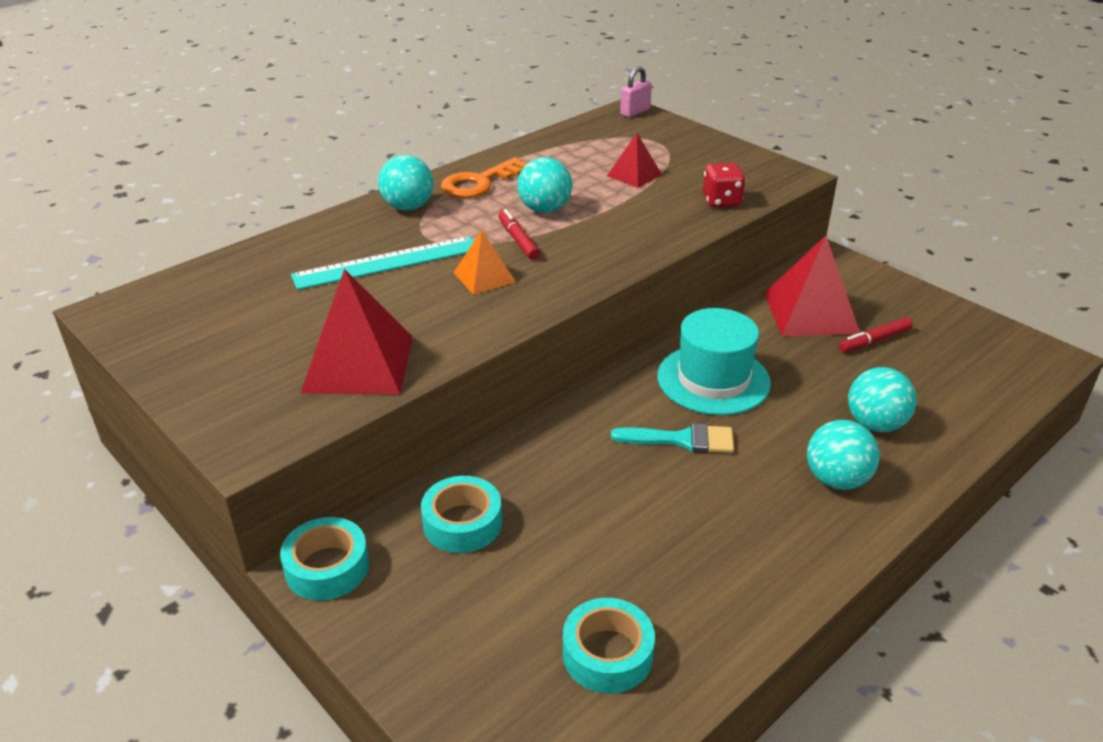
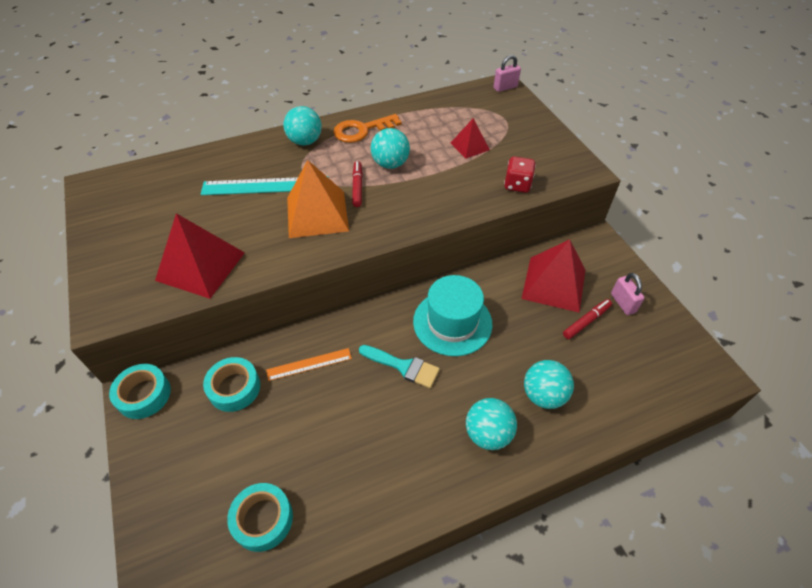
camera: 20 degrees right, 15 degrees up
(484, 277) = (317, 214): orange pyramid -> orange pyramid, size x1.81
(552, 469) = (309, 364): none -> orange ruler
(874, 341) = (586, 321): red marker -> red marker turned 150 degrees clockwise
(903, 314) = (622, 303): none -> pink padlock

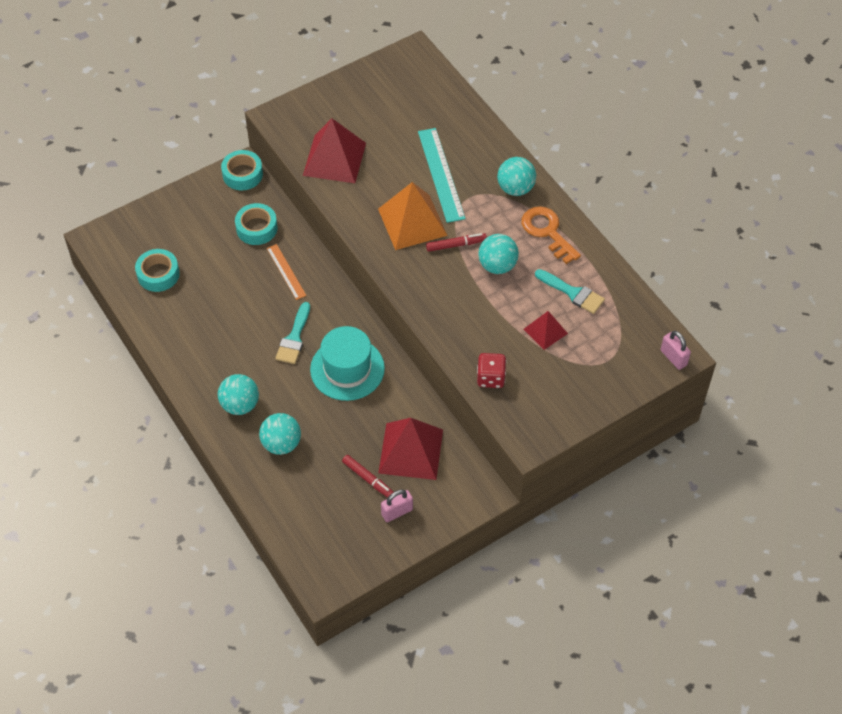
camera: 80 degrees right, 5 degrees up
(432, 126) = (573, 293): none -> turquoise brush

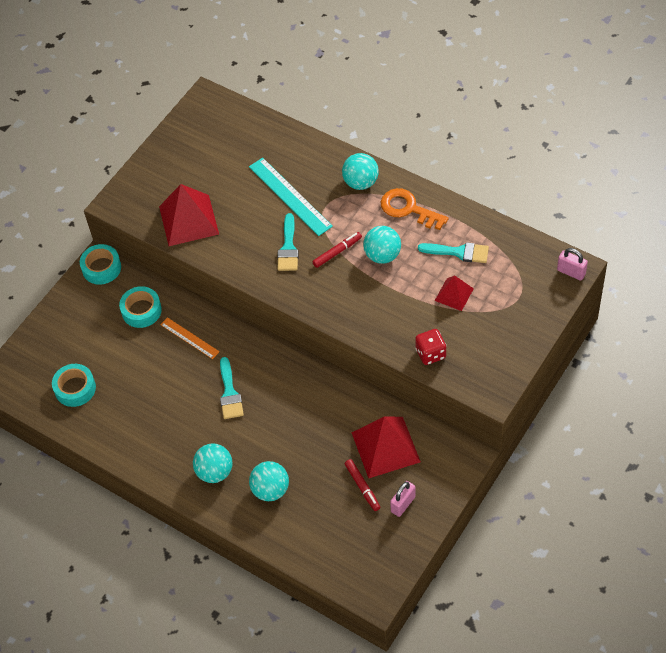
camera: 20 degrees left, 0 degrees up
(347, 369) = (291, 400): turquoise hat -> none
(368, 479) = (362, 487): red marker -> red marker turned 45 degrees clockwise
(412, 222) = (288, 247): orange pyramid -> turquoise brush

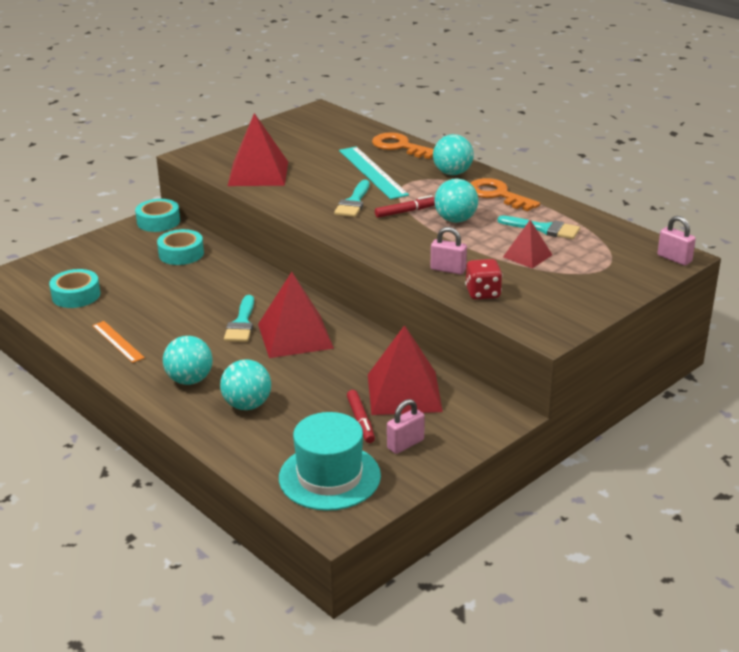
camera: 10 degrees right, 25 degrees down
(189, 338) = (220, 279): orange ruler -> orange ruler (117, 341)
(279, 398) = (295, 336): none -> red pyramid
(302, 148) = (400, 146): none -> orange key
(358, 552) = (329, 477): none -> turquoise hat
(395, 328) = (448, 270): none -> pink padlock

